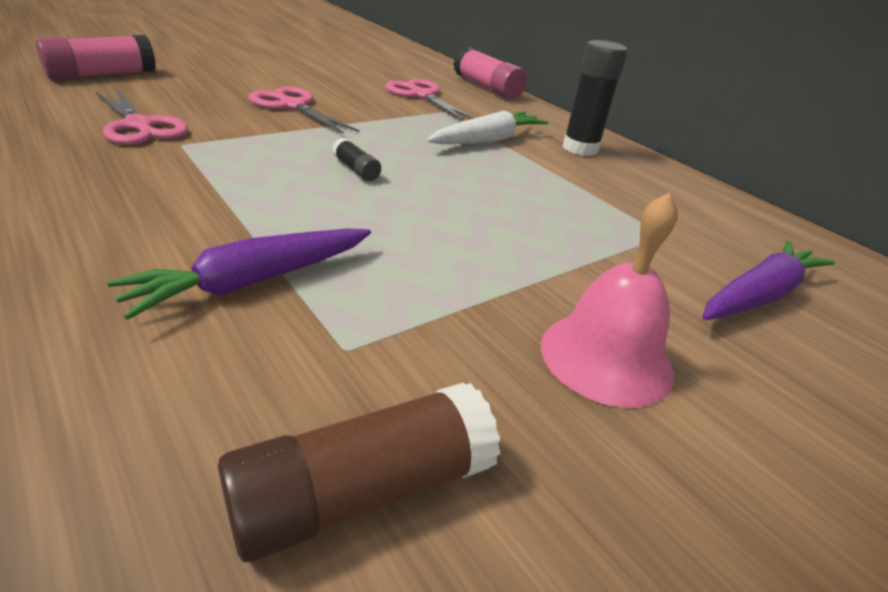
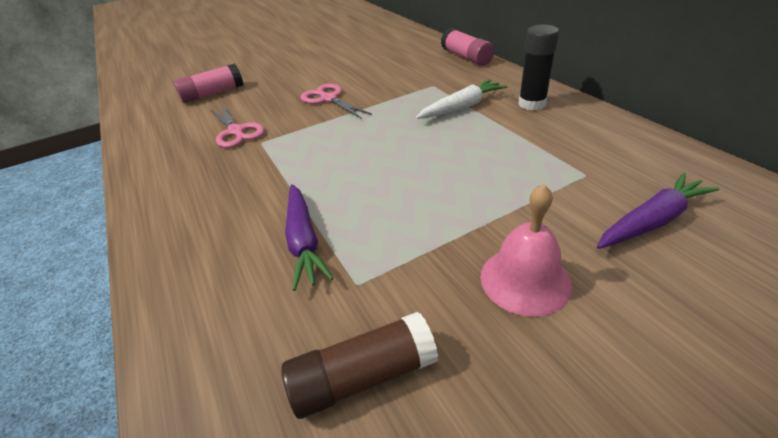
camera: 15 degrees right, 5 degrees up
(252, 282) = (304, 241): purple carrot -> purple carrot turned 75 degrees counterclockwise
(356, 169) = (368, 147): black glue stick -> none
(421, 95) = (417, 74): pink scissors -> none

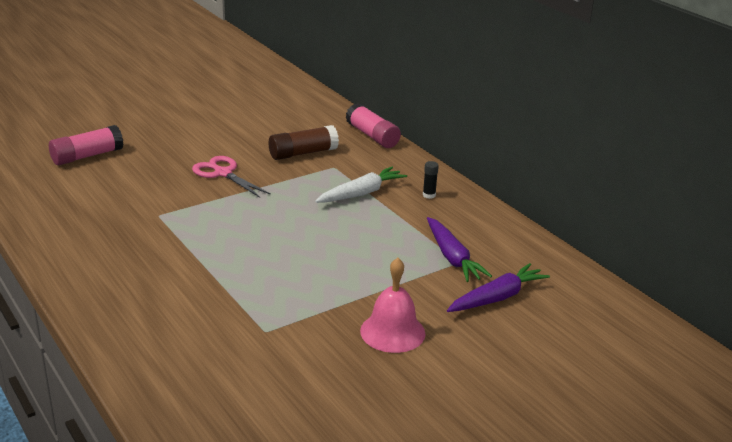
camera: 10 degrees left, 10 degrees down
(236, 131) = (128, 202): pink scissors -> none
(304, 241) = (218, 301): purple carrot -> purple carrot (452, 257)
(363, 376) = (273, 381): brown glue stick -> brown glue stick (303, 153)
(532, 104) = (429, 195): black glue stick -> black glue stick, size x0.50

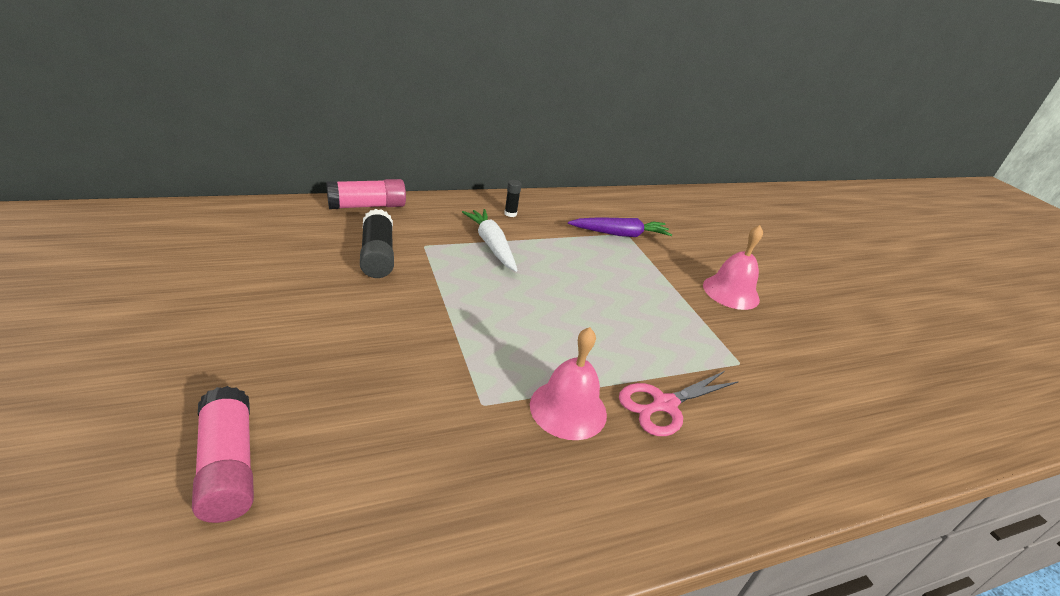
camera: 80 degrees left, 5 degrees up
(166, 246) = (568, 409): none -> pink bell
(223, 173) = (392, 324): pink scissors -> pink scissors (664, 405)
(303, 153) = (377, 255): brown glue stick -> black glue stick
(497, 298) = (679, 234): purple carrot -> none

